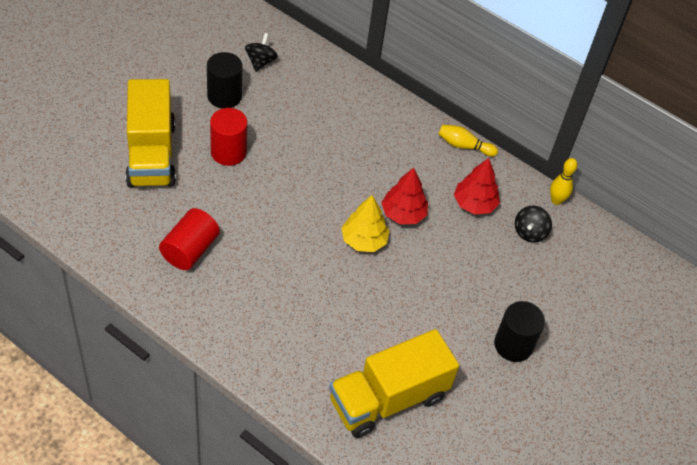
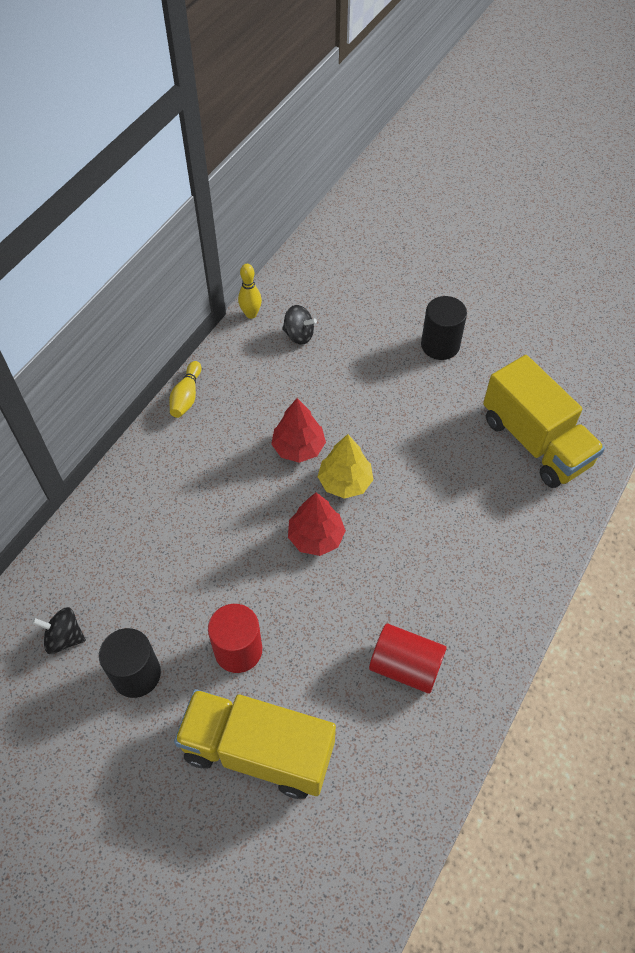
camera: 90 degrees left, 5 degrees up
(151, 154) = (258, 751): yellow truck -> yellow truck turned 150 degrees counterclockwise
(474, 204) = (270, 383): red tree -> red tree (316, 537)

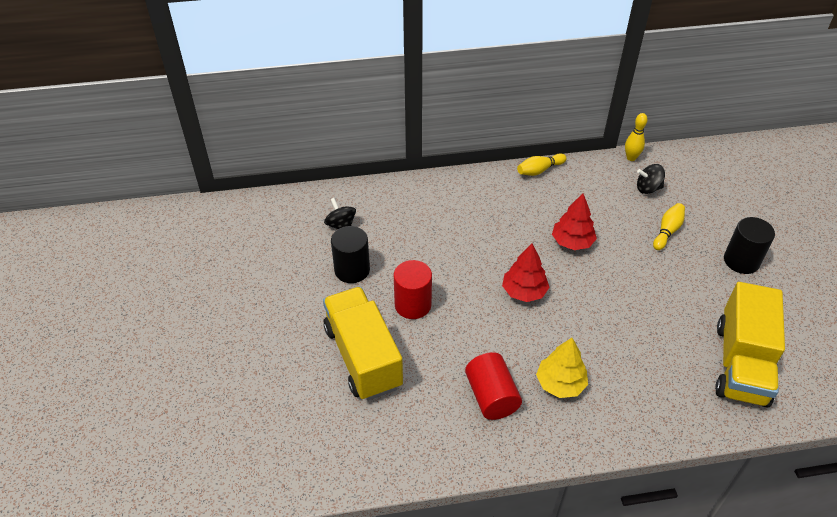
camera: 50 degrees right, 10 degrees down
(299, 335) = (648, 188): black spinning top -> black spinning top turned 105 degrees clockwise
(345, 482) = (578, 280): yellow tree -> yellow tree (560, 383)
(359, 366) = (667, 231): none -> yellow bowling pin

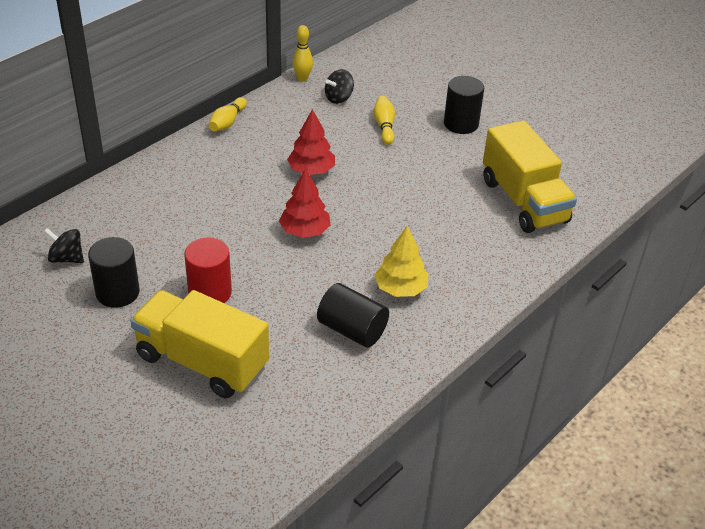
camera: 40 degrees left, 5 degrees down
(491, 396) = (352, 330): red cylinder -> black cylinder

